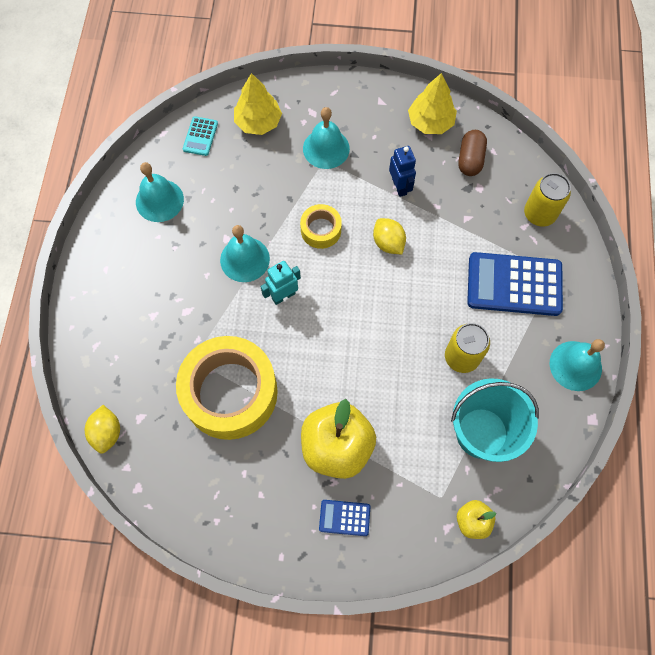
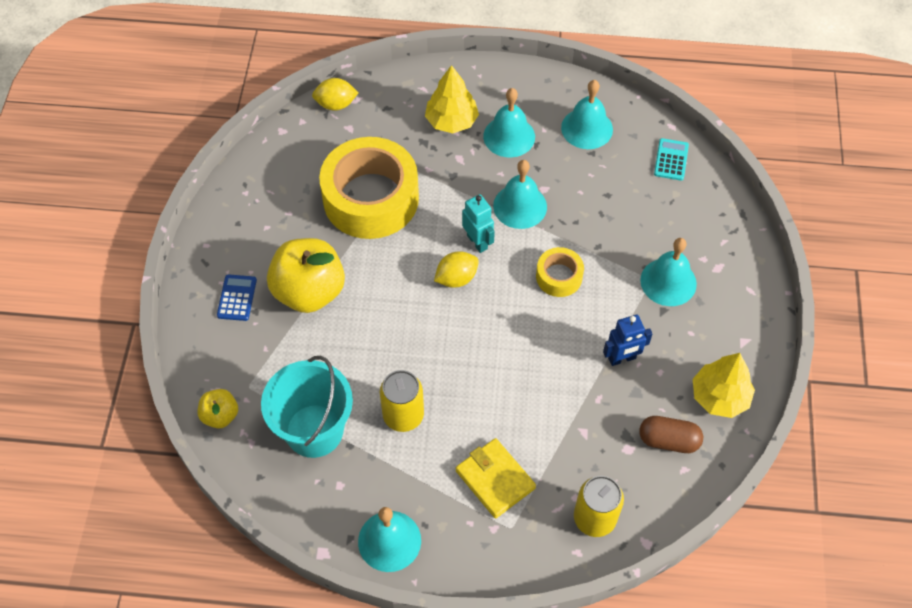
camera: 90 degrees right, 10 degrees down
(163, 266) = (509, 136): none -> turquoise bell
(200, 136) = (671, 160): turquoise calculator -> turquoise calculator turned 90 degrees clockwise
(258, 122) = (696, 214): yellow tree -> yellow tree (451, 121)
(388, 243) = (545, 344): yellow lemon -> yellow lemon (456, 278)
(514, 284) = (495, 479): blue calculator -> yellow wallet

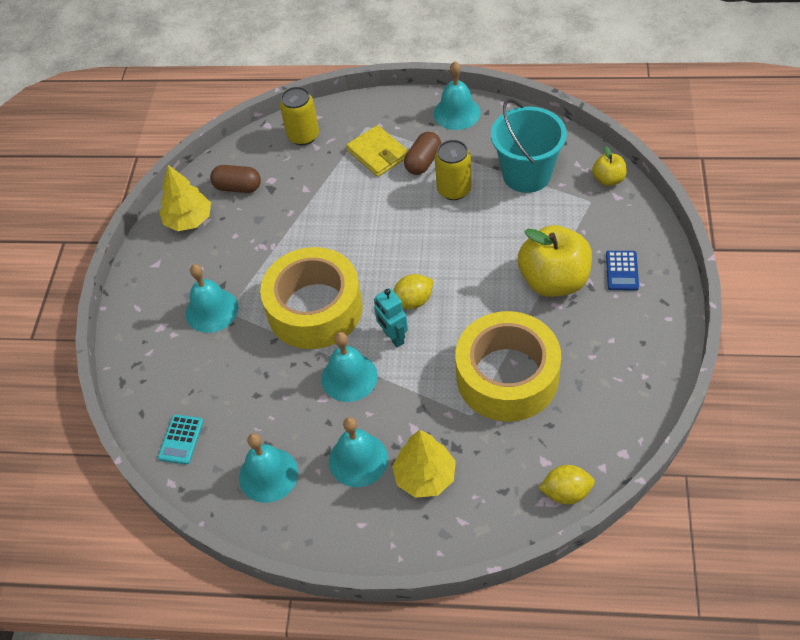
camera: 175 degrees left, 5 degrees down
(438, 461) = (423, 162): none -> brown capsule
(559, 277) = (315, 308): yellow tape -> yellow tape, size x2.14
(622, 358) = (265, 243): blue robot -> none

